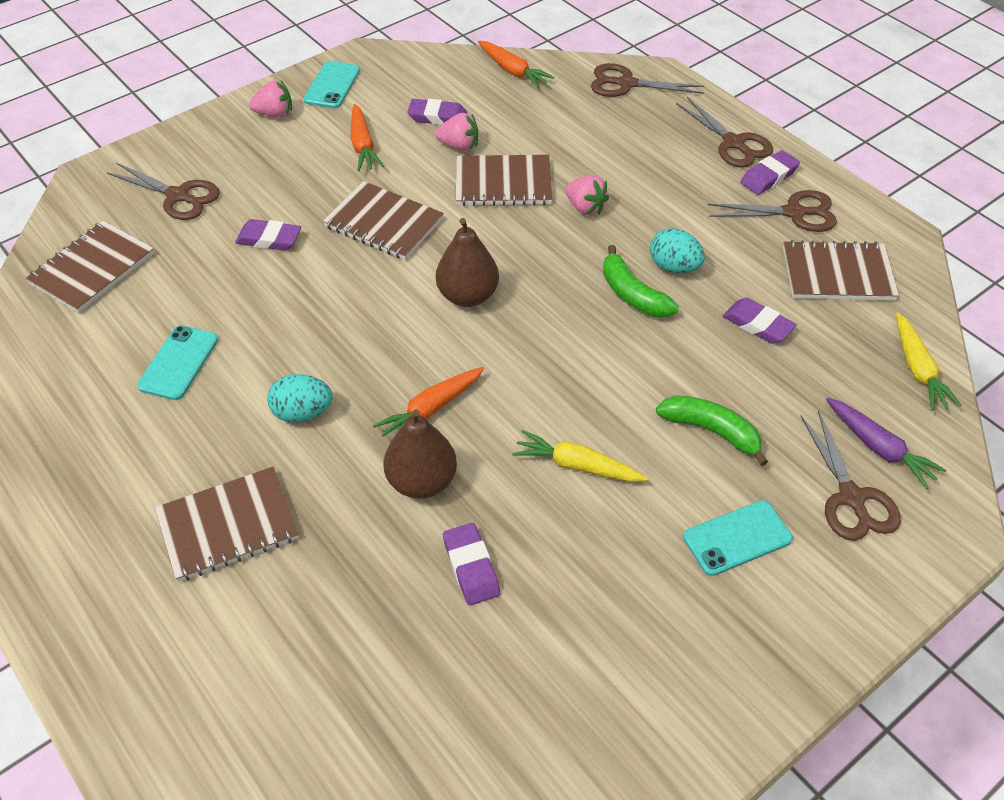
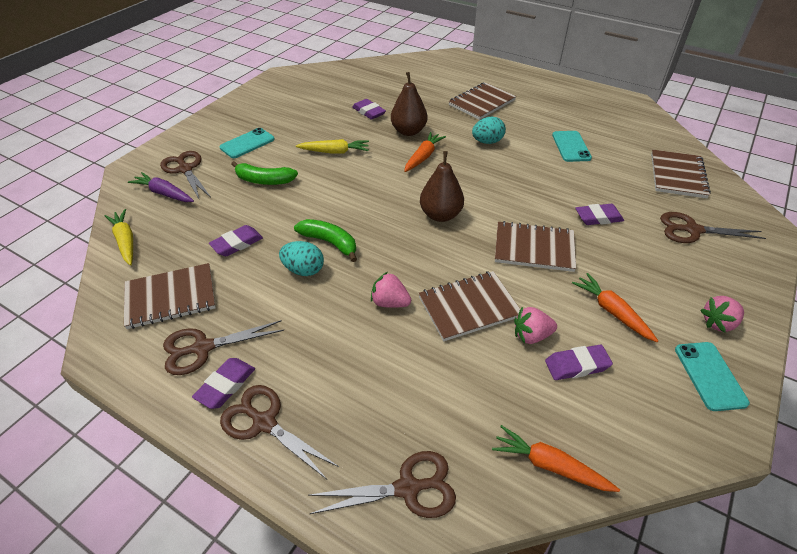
camera: 160 degrees right, 5 degrees down
(757, 325) = (237, 244): purple eraser -> purple eraser turned 60 degrees counterclockwise

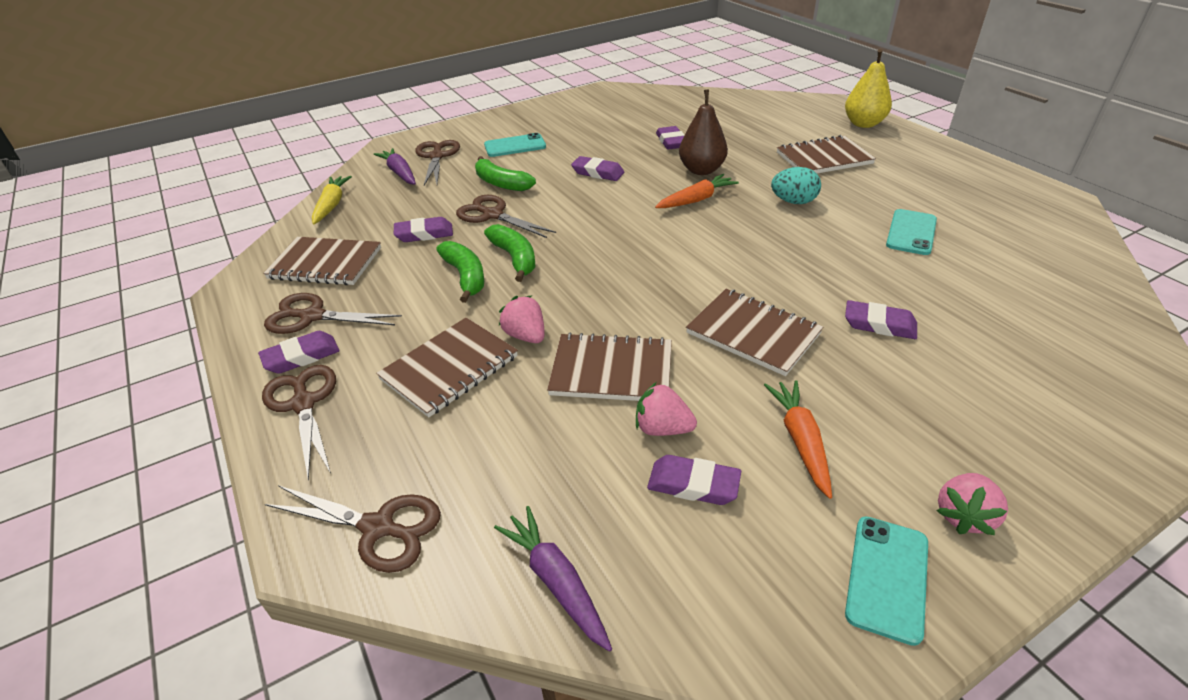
camera: 30 degrees right, 5 degrees down
(303, 270) = (465, 276): turquoise egg -> green banana
(334, 152) = (598, 173): yellow carrot -> purple eraser
(440, 215) = (663, 265): brown pear -> none
(487, 69) = (863, 124): none -> yellow pear
(550, 465) = (556, 582): orange carrot -> purple carrot
(677, 175) = (1060, 307): brown notebook -> brown notebook (450, 368)
(692, 230) = (1025, 382): brown scissors -> brown scissors (493, 215)
(718, 323) = (964, 516): pink strawberry -> pink strawberry turned 60 degrees counterclockwise

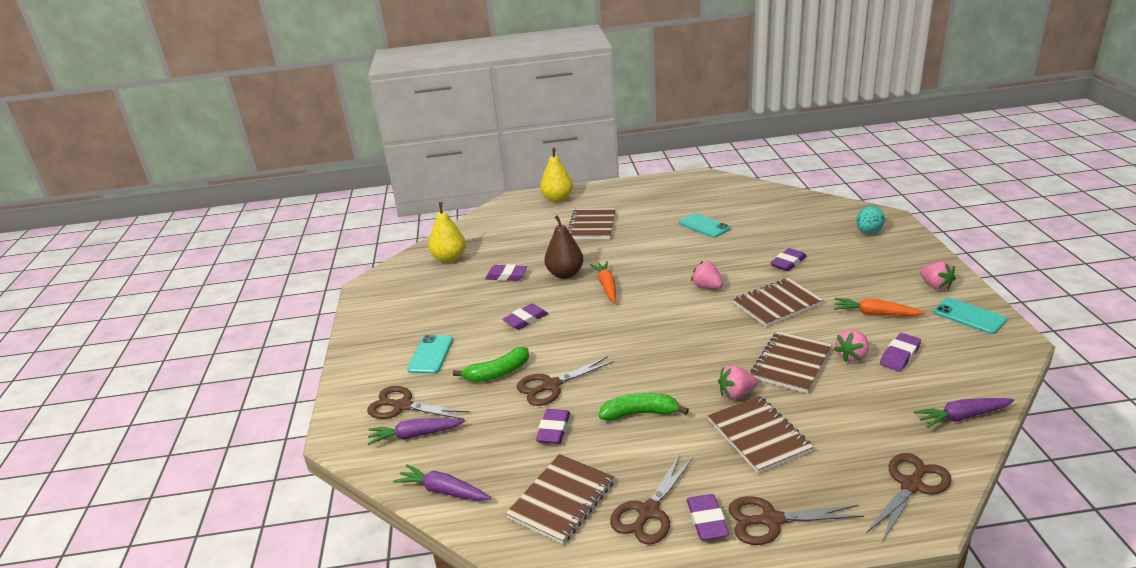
camera: 65 degrees left, 10 degrees down
(331, 205) = (443, 491): yellow carrot -> purple carrot
(515, 258) = (629, 384): green banana -> none
(680, 107) = (449, 258): none -> yellow pear
(751, 267) = (707, 287): none -> pink strawberry
(793, 202) = (639, 251): turquoise egg -> turquoise egg (868, 232)

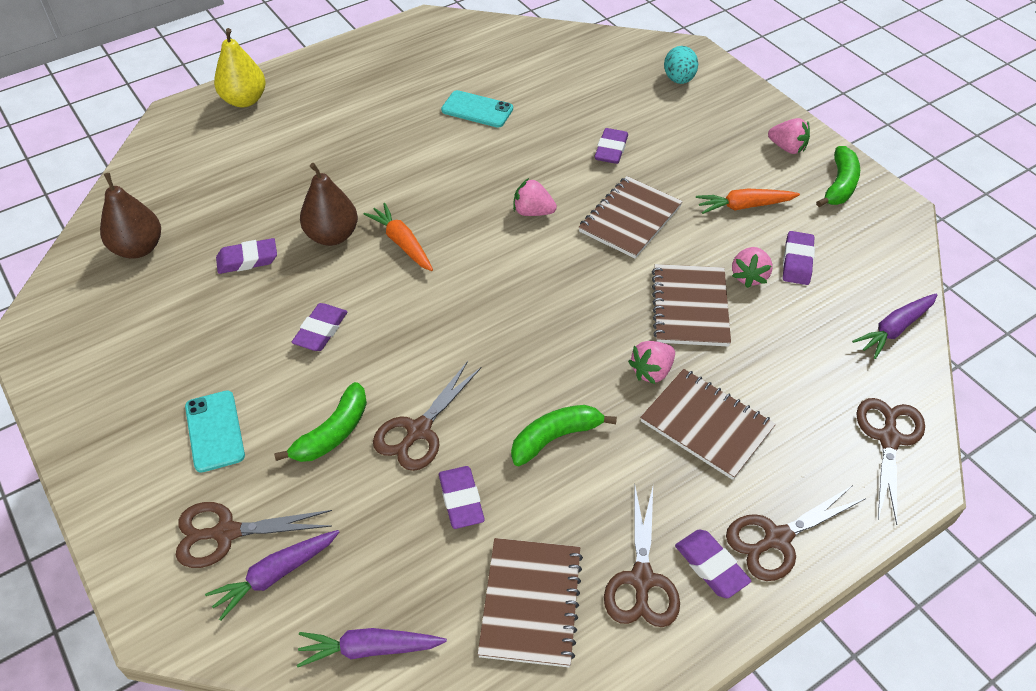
camera: 30 degrees left, 20 degrees up
(449, 258) = (138, 248): yellow pear -> brown pear
(592, 225) = (323, 140): brown notebook -> none
(969, 316) = (840, 185): turquoise phone -> green banana

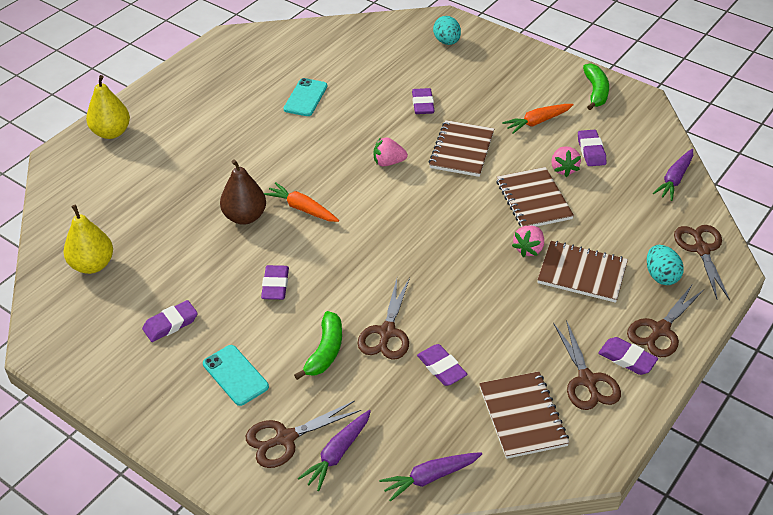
camera: 20 degrees left, 5 degrees down
(138, 248) = (92, 265): brown pear -> yellow pear
(247, 260) = (187, 251): purple eraser -> purple eraser (170, 324)
(477, 109) = (305, 97): turquoise phone -> turquoise phone turned 75 degrees counterclockwise
(555, 438) = (485, 310): green banana -> none
(787, 148) = (548, 74): pink strawberry -> none
(813, 460) = (661, 276): none -> turquoise egg

